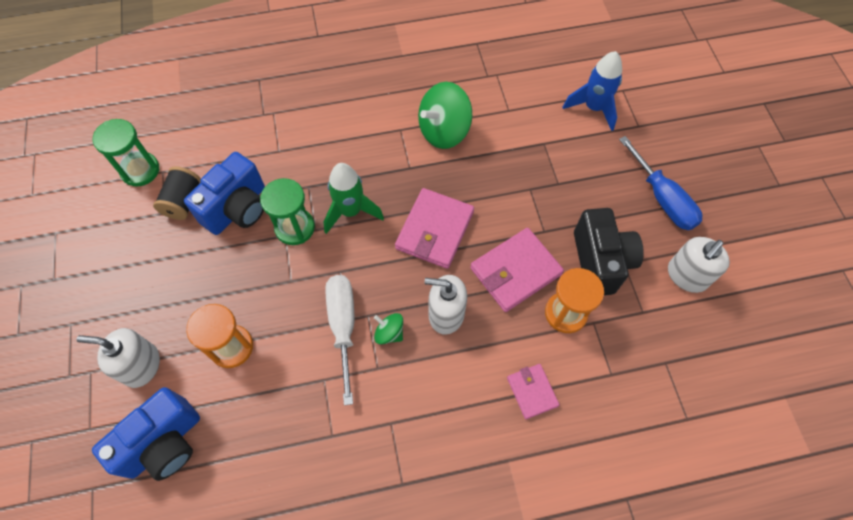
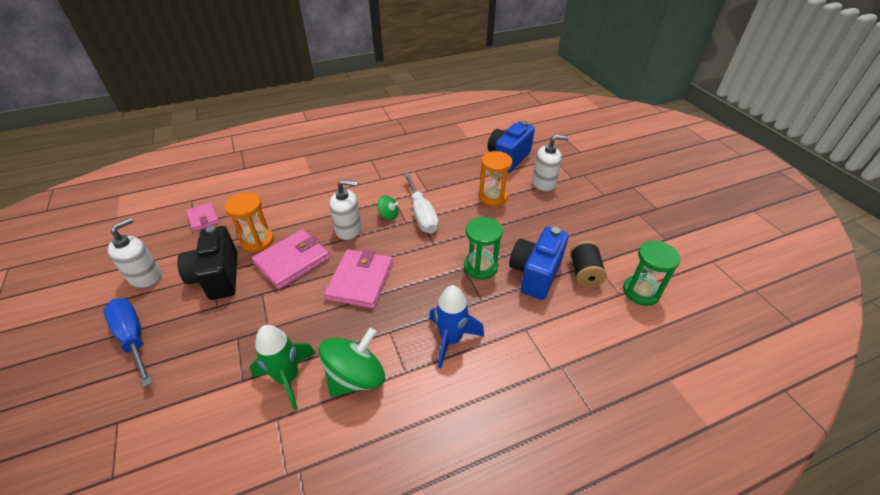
camera: 170 degrees right, 20 degrees down
(351, 211) = (437, 285): green rocket -> green rocket (288, 378)
(532, 391) = (291, 200): pink wallet -> pink wallet (203, 218)
(593, 108) = (165, 439): blue rocket -> blue rocket (451, 339)

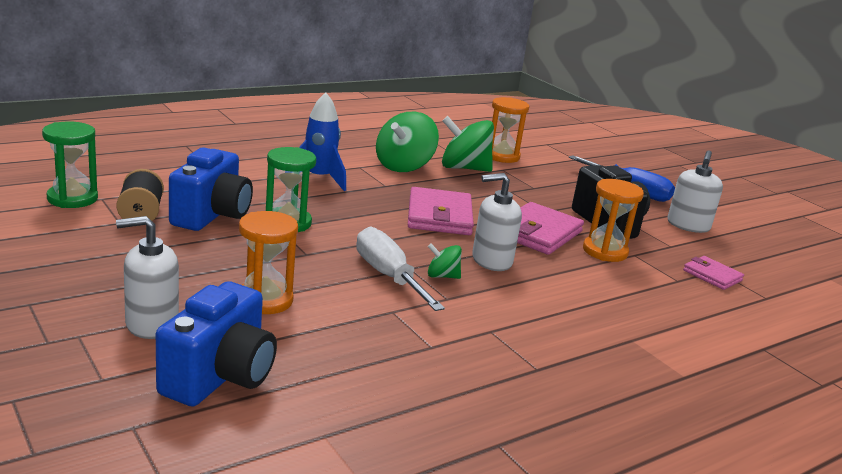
camera: 165 degrees right, 20 degrees down
(217, 420) = (501, 156): none -> orange hourglass
(288, 378) = (464, 168): green rocket -> green spinning top

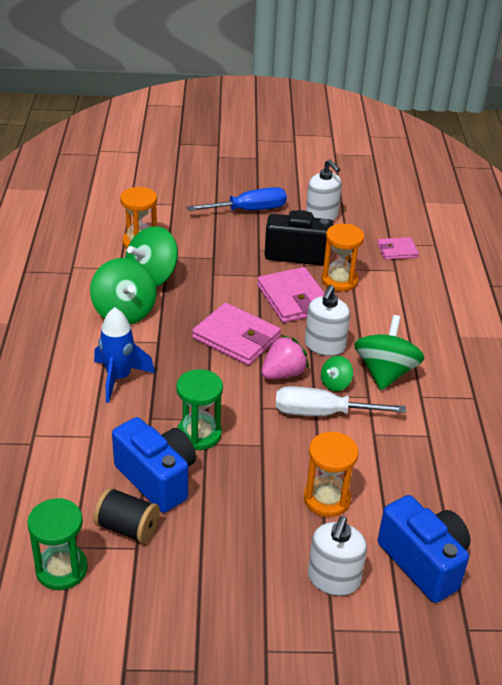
camera: 55 degrees left, 15 degrees up
(420, 247) = (283, 374): none -> pink strawberry
(498, 302) = (385, 372): none -> green spinning top

